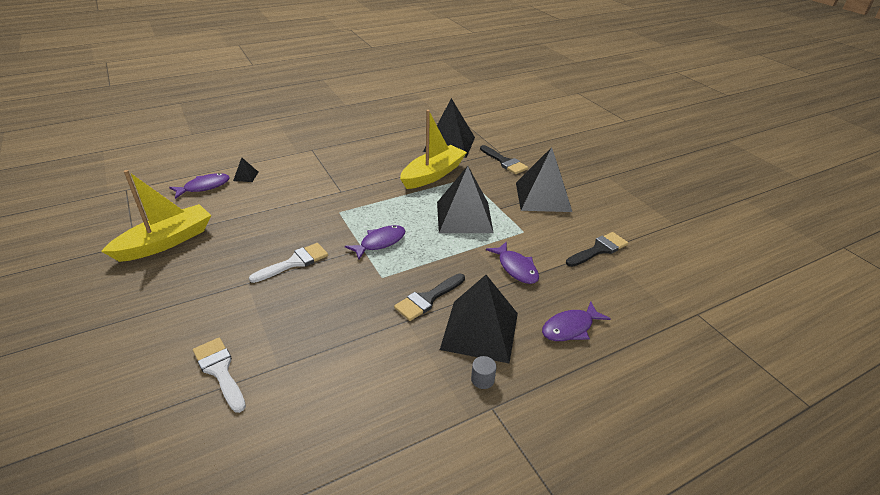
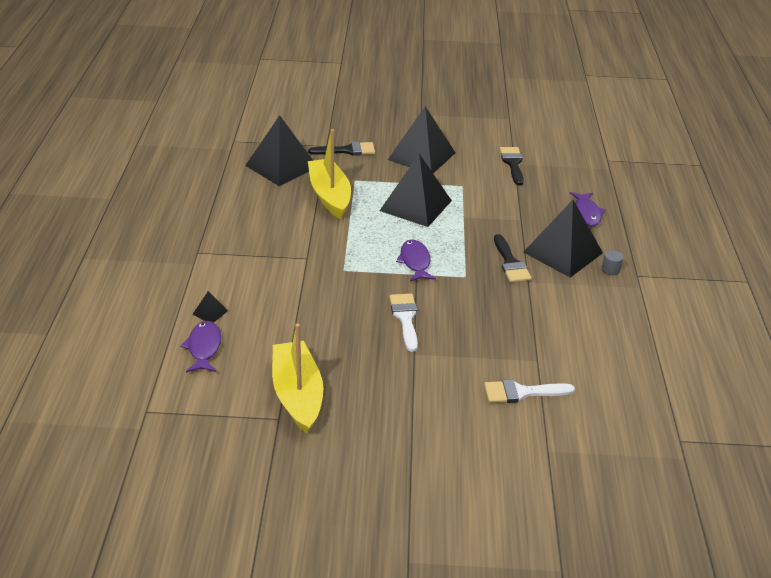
camera: 60 degrees left, 0 degrees up
(516, 268) = (505, 208): purple fish -> none

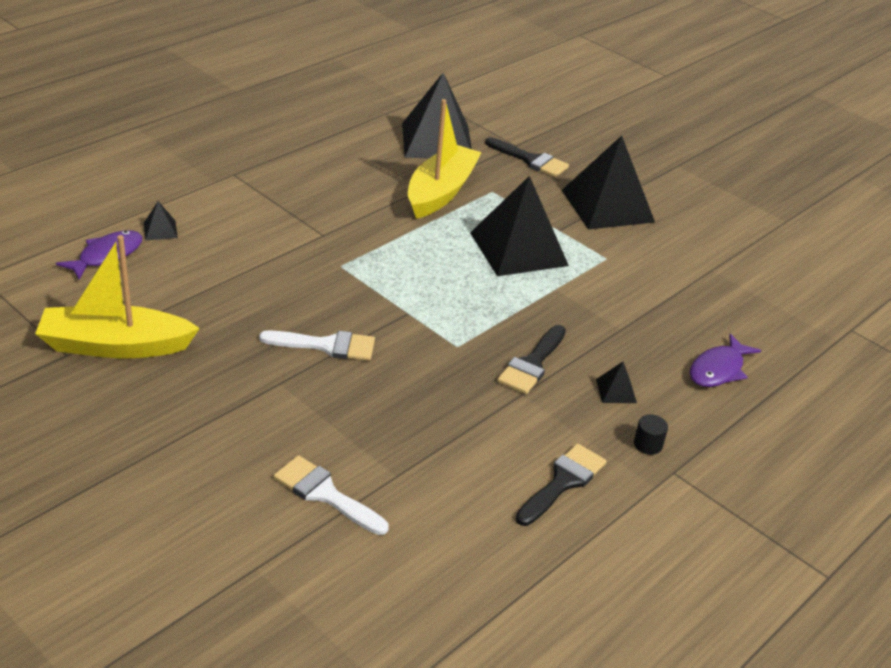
camera: 40 degrees right, 0 degrees up
(297, 394) = (115, 346): yellow boat -> yellow boat turned 120 degrees counterclockwise
(405, 318) = (326, 345): white brush -> white brush turned 60 degrees clockwise
(415, 262) = (426, 301): purple fish -> none
(513, 164) = (709, 268): black brush -> black brush (562, 482)
(563, 252) = (616, 391): black pyramid -> black pyramid, size x0.40
(610, 269) = (648, 444): grey cylinder -> black cylinder

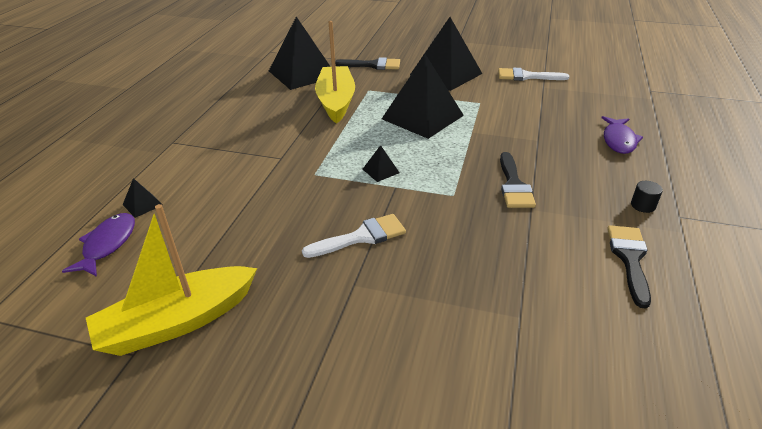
camera: 25 degrees left, 0 degrees up
(325, 494) = (486, 365): white brush -> white brush (527, 76)
(616, 391) = (582, 179): black pyramid -> black pyramid (380, 171)

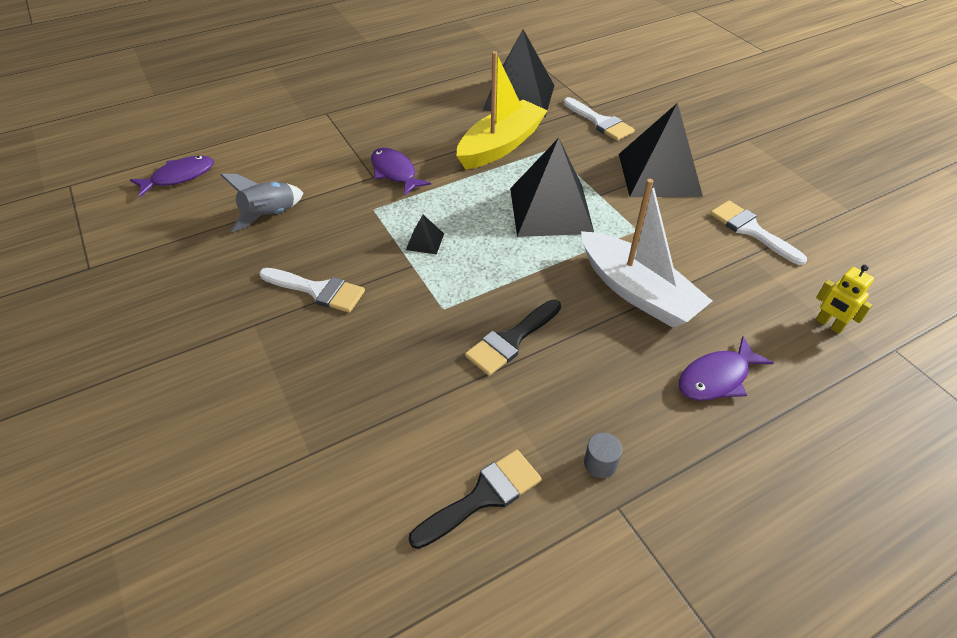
camera: 45 degrees right, 10 degrees up
(142, 204) = (236, 158): black pyramid -> none
(177, 322) = (133, 264): yellow boat -> none
(243, 220) = (270, 216): none -> grey rocket
(292, 148) = (395, 172): none -> purple fish
(372, 65) = (599, 122): black brush -> white brush
(528, 128) = (637, 292): none -> white boat
(616, 95) = (829, 325): none -> yellow robot
(643, 205) = (600, 463): black cylinder -> grey cylinder

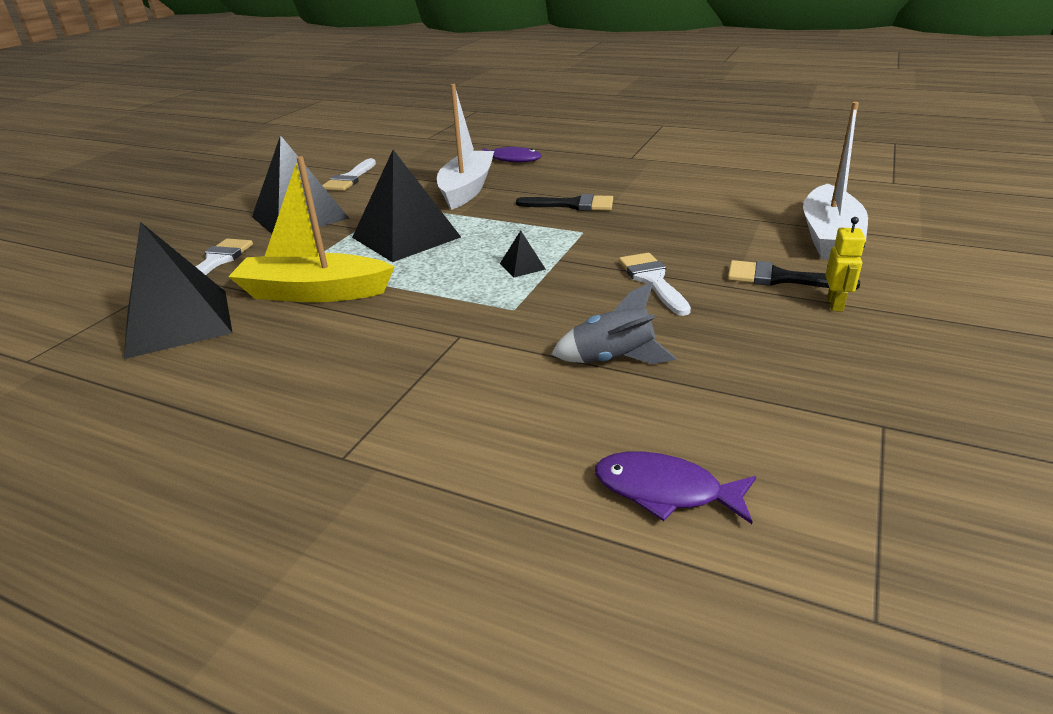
camera: 125 degrees left, 15 degrees down
(215, 469) = (829, 237): none -> white boat
(395, 172) = (435, 326): purple fish -> none
(483, 497) = (685, 178): black brush -> black brush (780, 278)
(600, 463) = (615, 165): grey cylinder -> none
(829, 325) = (426, 149): yellow robot -> yellow robot (835, 304)

